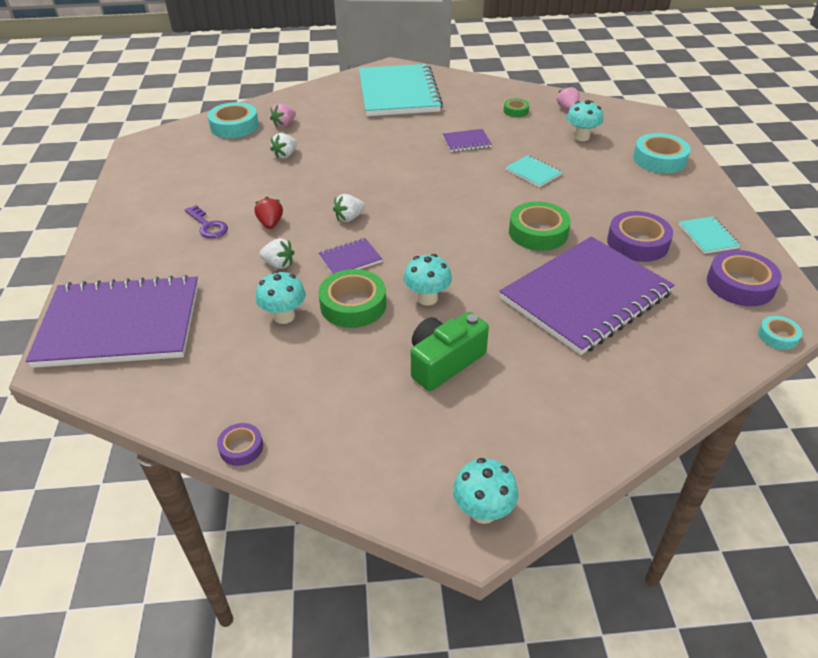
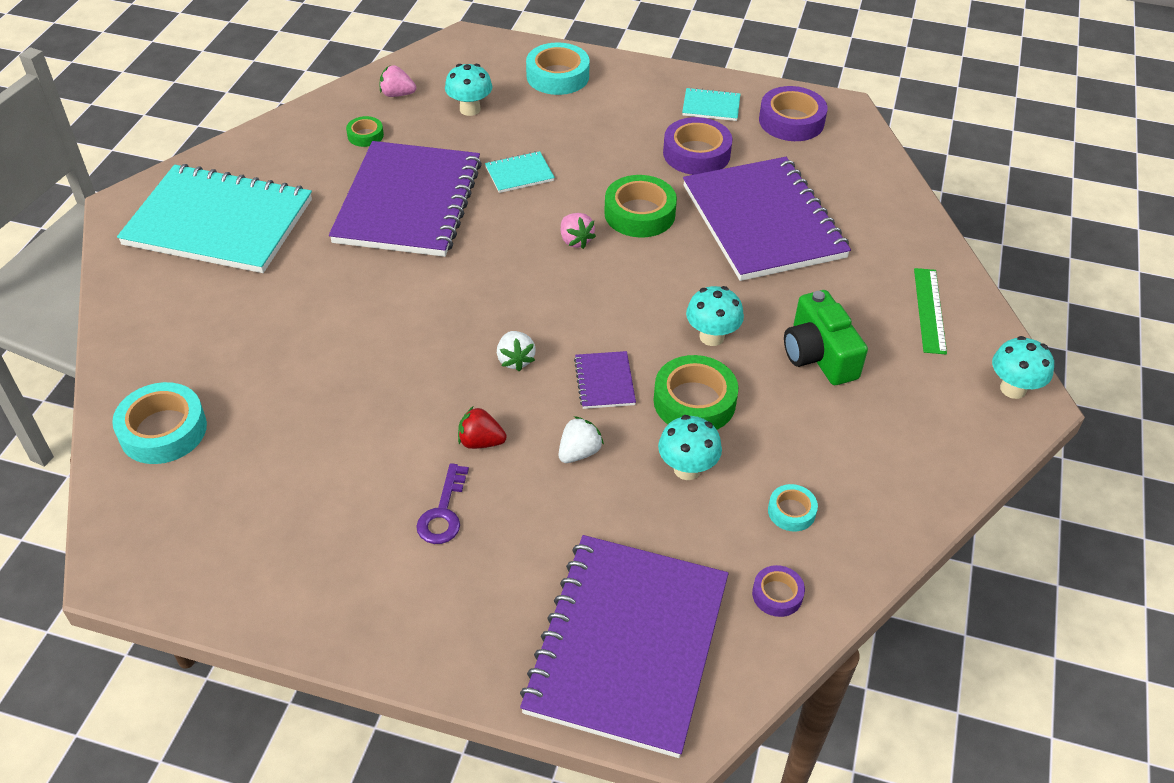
camera: 70 degrees left, 5 degrees up
(208, 226) = (443, 512): purple key -> purple key turned 120 degrees clockwise
(241, 447) = (889, 550): purple tape -> purple tape (777, 594)
(284, 124) = (209, 369): pink strawberry -> pink strawberry (575, 240)
(285, 155) = (306, 387): white strawberry -> none
(466, 142) = (408, 202): purple notebook -> purple notebook, size x2.49
(553, 426) = (929, 310): none -> green ruler
(777, 336) = (867, 133): turquoise tape -> turquoise tape (791, 511)

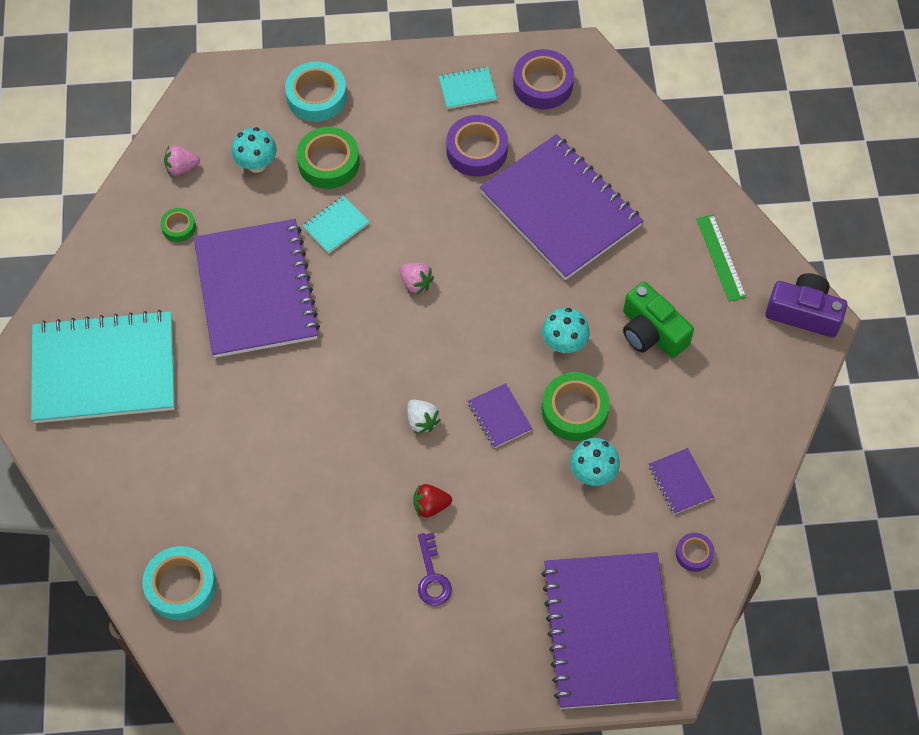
camera: 20 degrees left, 15 degrees up
(579, 452) = (508, 488): white strawberry -> none
(639, 213) = (456, 235): green tape -> green tape (328, 162)
(791, 511) = (680, 482): turquoise tape -> purple notebook
(1013, 389) = (803, 313): turquoise mushroom -> purple camera

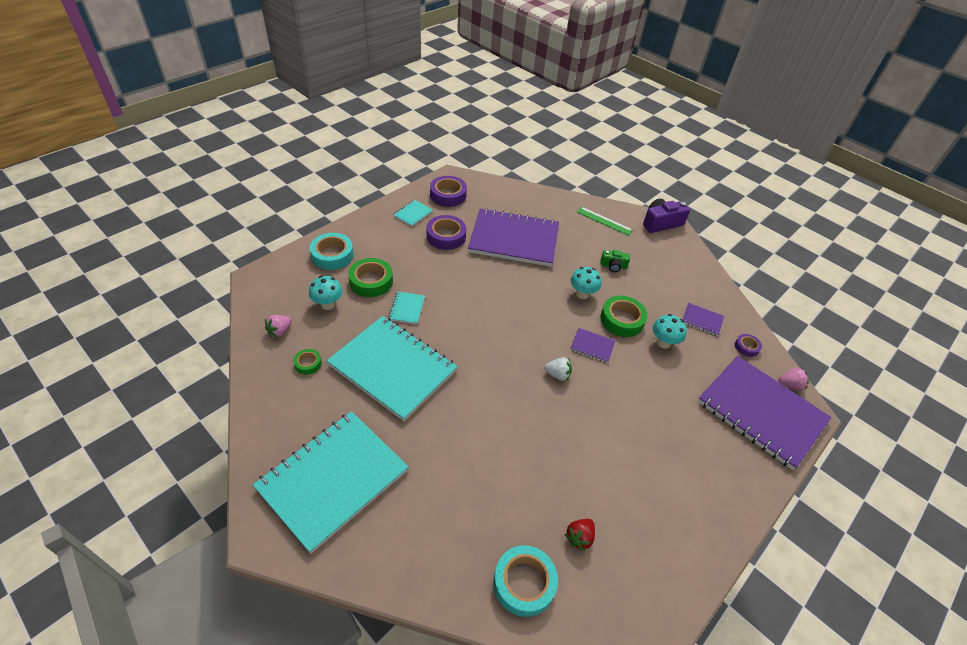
camera: 45 degrees left, 15 degrees down
(256, 290) = (393, 368): purple notebook -> turquoise notebook
(416, 283) = (480, 310): pink strawberry -> pink strawberry (790, 385)
(430, 506) = (611, 415): red strawberry -> red strawberry (579, 537)
(432, 576) = (654, 452): purple key -> none
(651, 332) = (613, 266): green camera -> green camera, size x0.59

